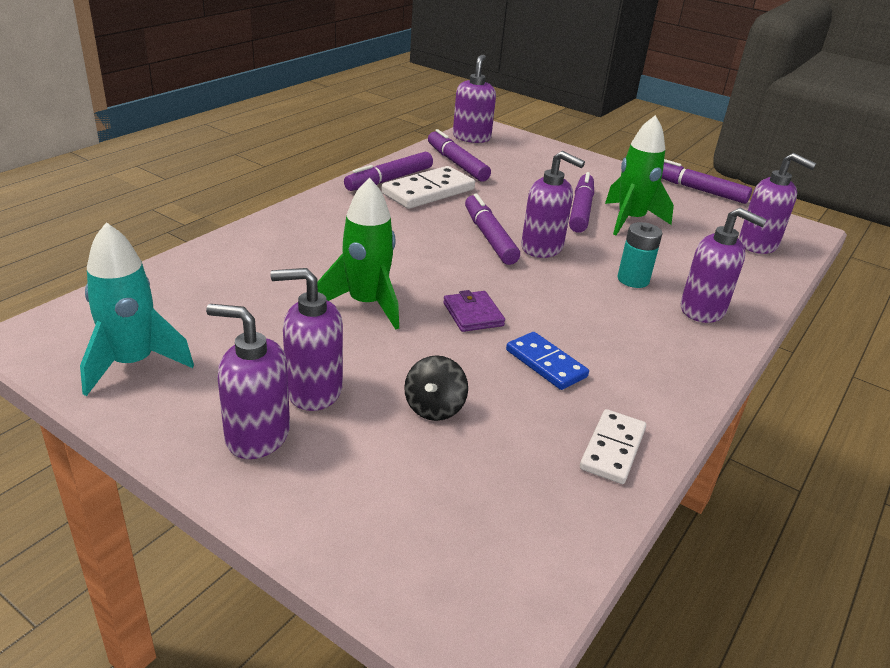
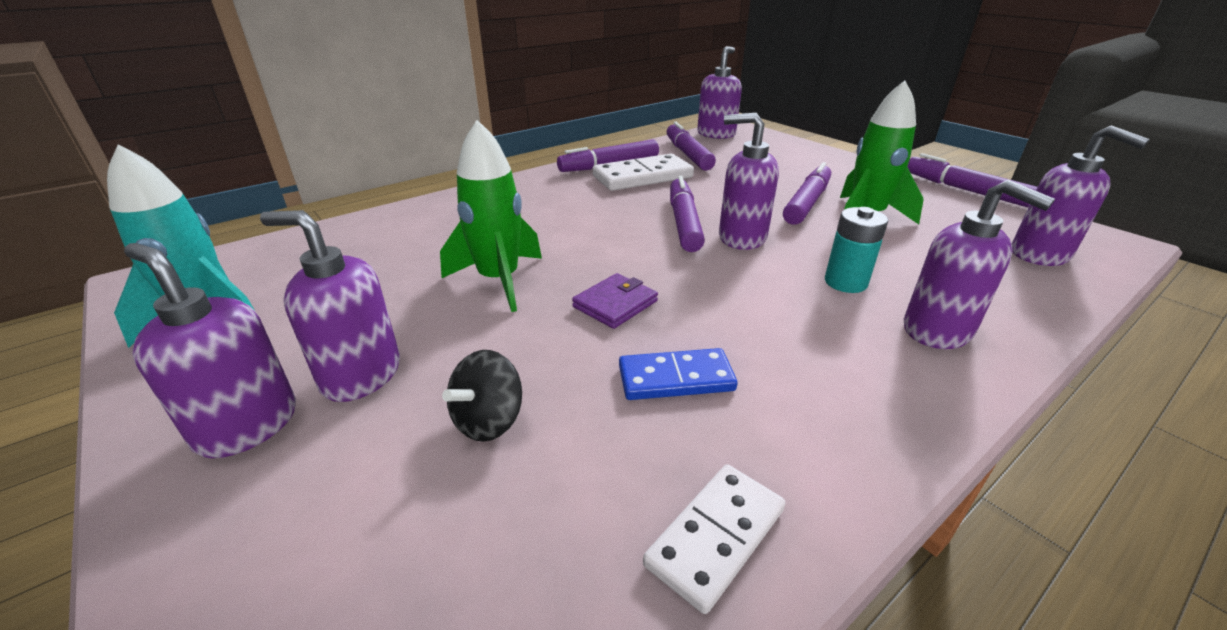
camera: 20 degrees right, 0 degrees up
(473, 314) = (615, 304): purple wallet -> purple wallet turned 45 degrees clockwise
(542, 248) = (741, 238): purple soap dispenser -> purple soap dispenser turned 150 degrees clockwise
(545, 363) = (676, 378): blue domino -> blue domino turned 75 degrees counterclockwise

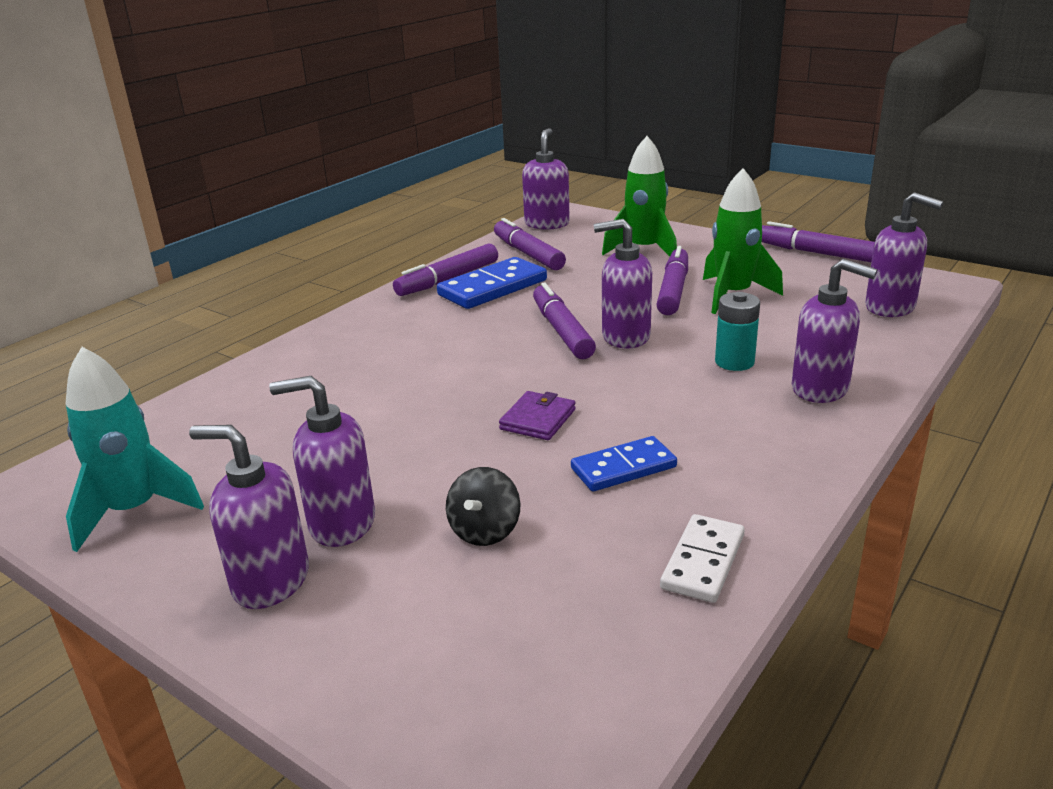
camera: 15 degrees left, 5 degrees down
(499, 280) = (411, 420): green rocket -> green rocket (644, 250)
(642, 177) = (492, 288): white domino -> blue domino

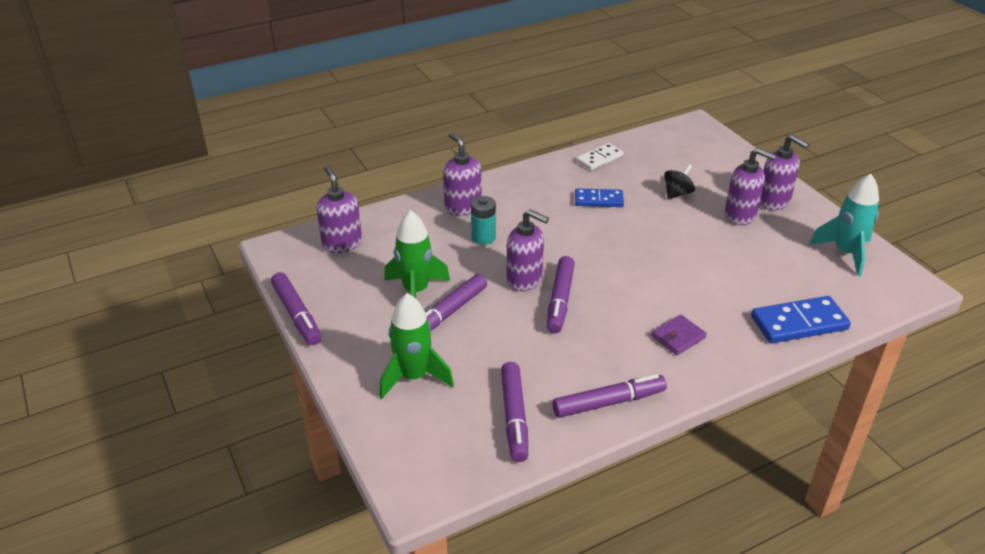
camera: 155 degrees left, 10 degrees up
(492, 288) = (577, 373): blue domino -> blue domino (799, 323)
(538, 419) = (621, 238): purple wallet -> purple wallet (678, 337)
(547, 224) = (454, 473): purple soap dispenser -> none

